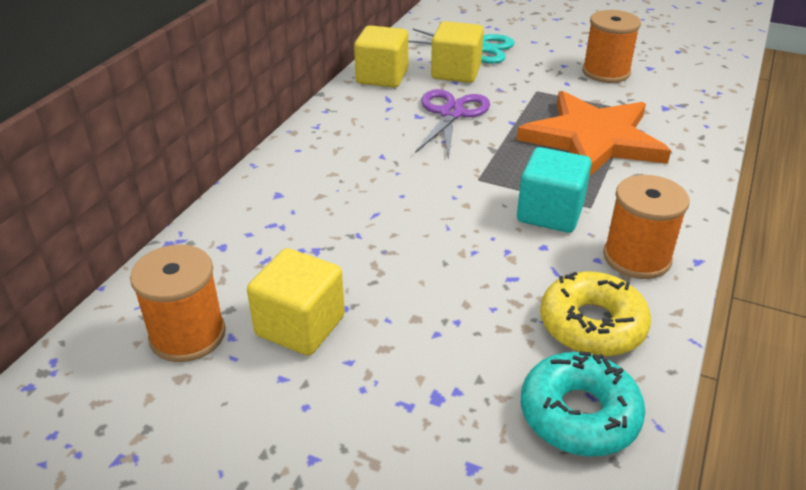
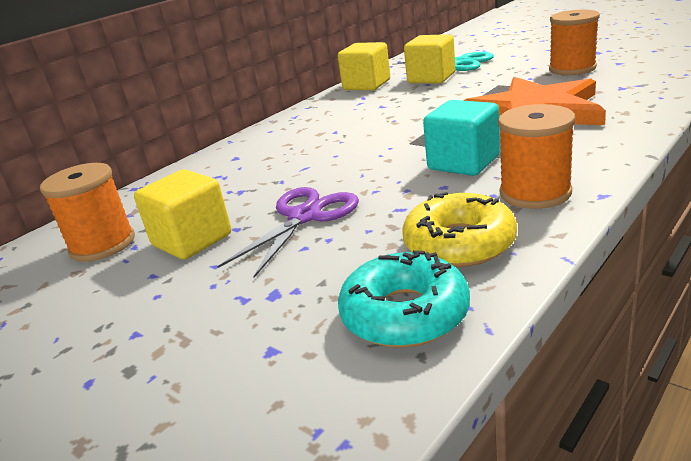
camera: 20 degrees right, 10 degrees down
(451, 113) = (411, 103): purple scissors -> purple scissors (305, 216)

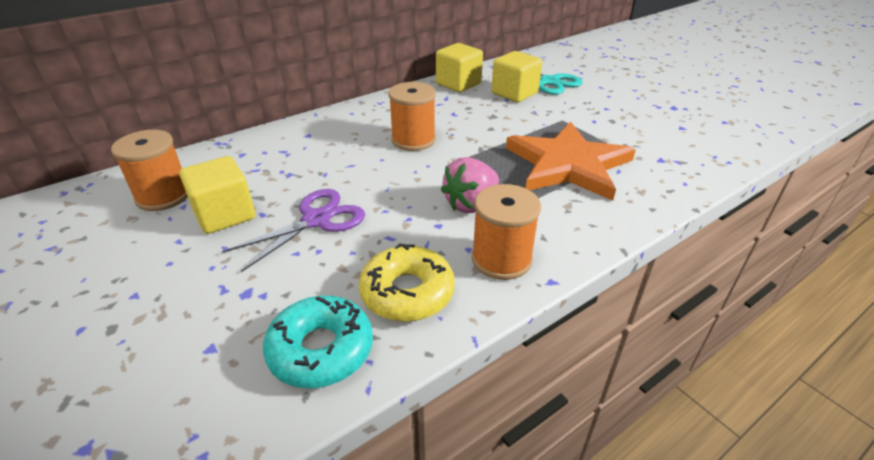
camera: 10 degrees right, 10 degrees up
(463, 163) = (471, 204): turquoise cube -> pink strawberry
(572, 68) = (637, 121): orange spool -> orange spool (413, 140)

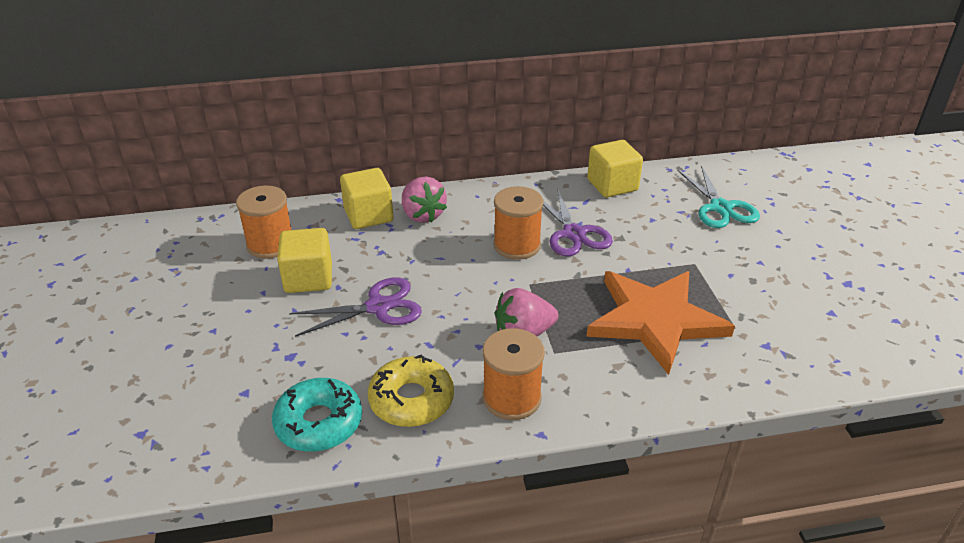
camera: 25 degrees right, 0 degrees up
(311, 137) = (422, 215): none -> pink strawberry
(454, 121) = (573, 234): none -> purple scissors
(514, 93) = (666, 214): yellow cube -> yellow cube (368, 215)

